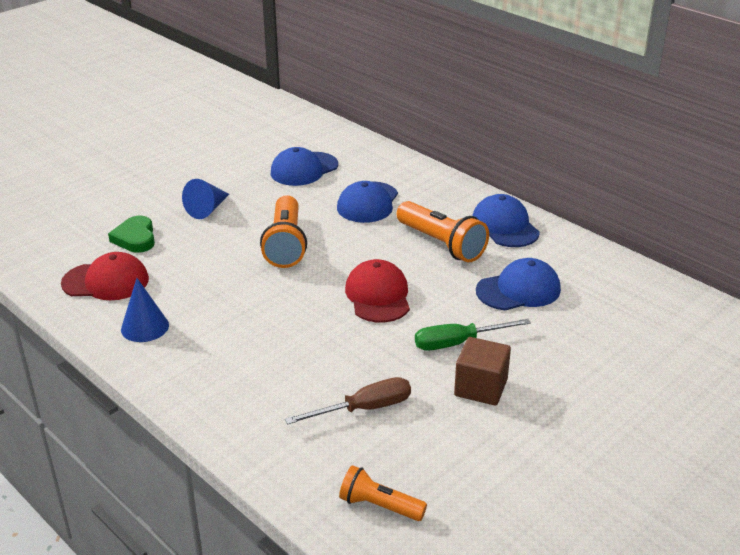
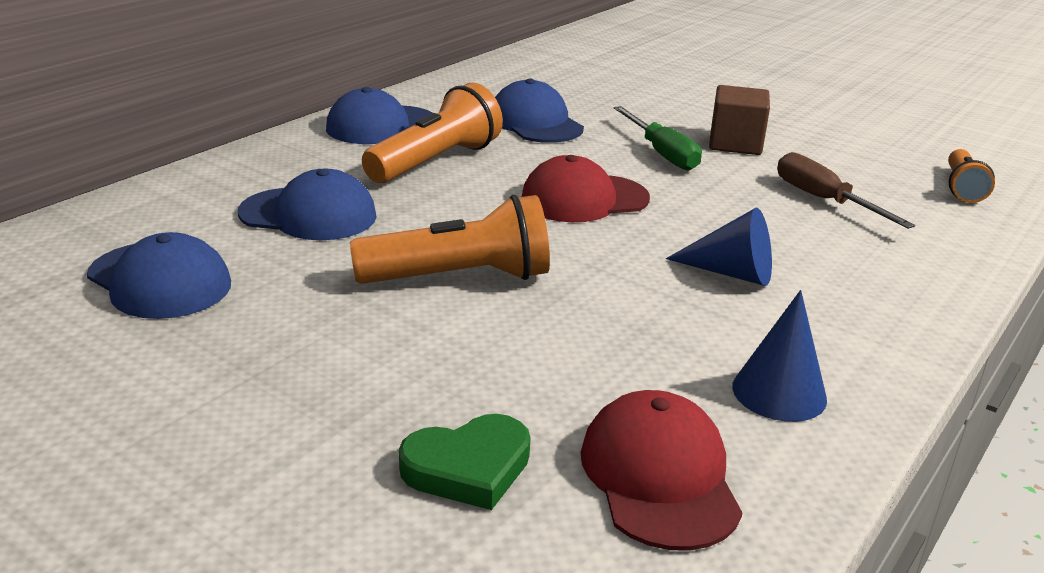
camera: 100 degrees left, 5 degrees down
(207, 209) = (327, 380): blue cone -> blue cone (731, 273)

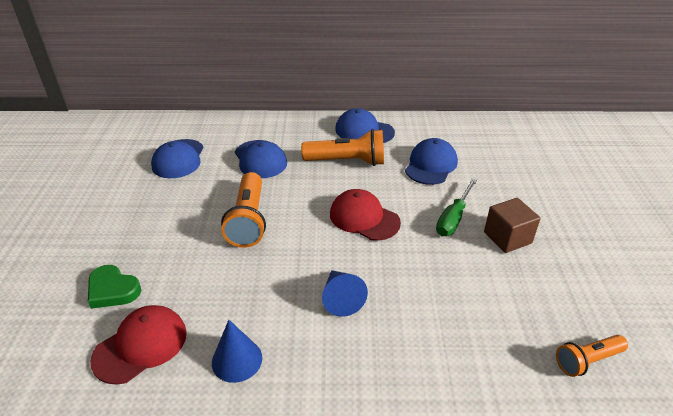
camera: 55 degrees right, 10 degrees up
(460, 278) = (248, 220): orange flashlight -> orange flashlight turned 45 degrees clockwise
(824, 200) = (476, 301): brown screwdriver -> none

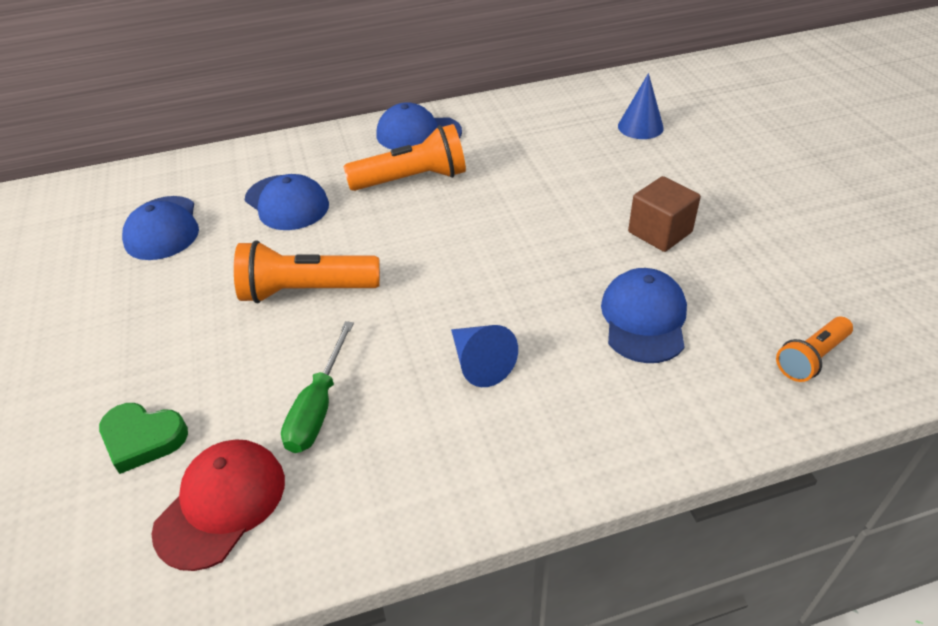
camera: 15 degrees left, 5 degrees up
(237, 360) = (371, 483): blue cone -> blue cone (640, 127)
(248, 220) = (306, 291): orange flashlight -> orange flashlight turned 105 degrees clockwise
(364, 218) = (466, 250): red cap -> none
(431, 165) = (526, 160): blue cap -> blue cap (644, 319)
(453, 218) = (583, 223): green screwdriver -> green screwdriver (318, 407)

